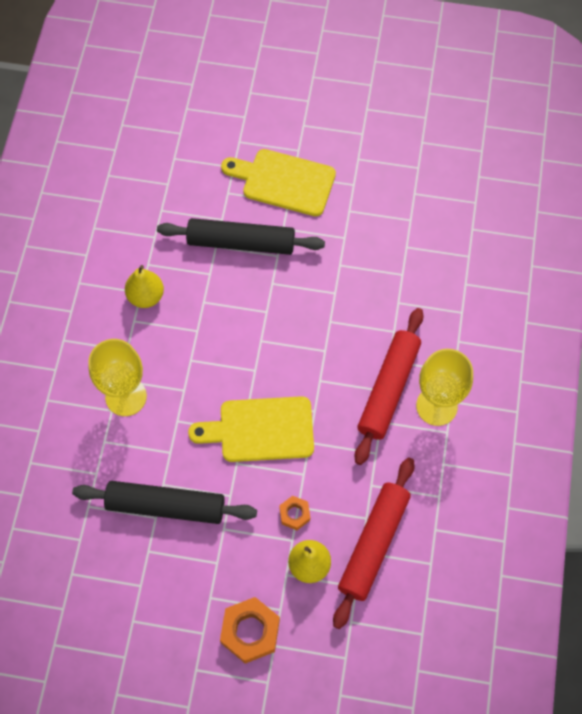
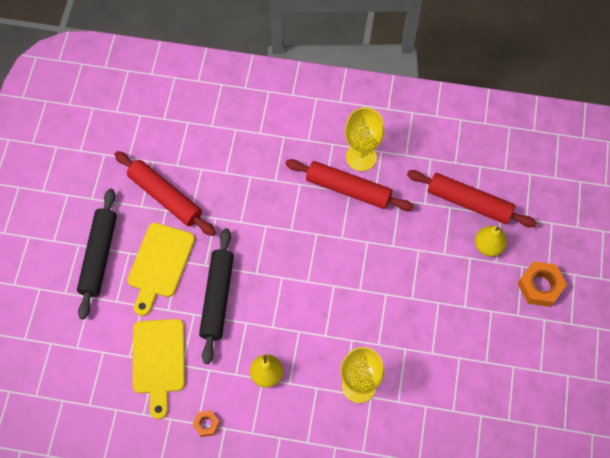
camera: 90 degrees left, 0 degrees up
(166, 506) = (449, 350): black rolling pin -> black rolling pin (99, 256)
(260, 430) = (384, 281): yellow cutting board -> yellow cutting board (159, 361)
(294, 514) = (450, 256): orange nut -> orange nut (206, 424)
(370, 183) = (165, 197): none -> red rolling pin

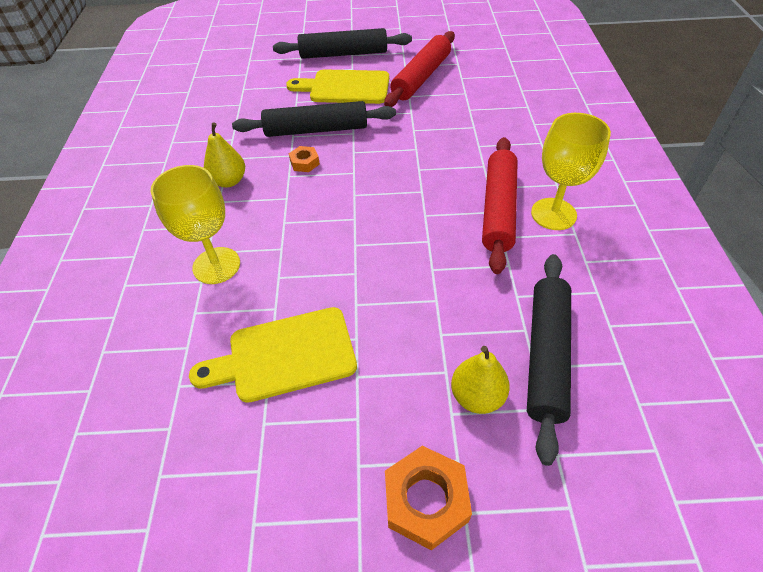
camera: 80 degrees right, 15 degrees down
(159, 361) = (239, 106): yellow cutting board -> yellow cutting board (285, 356)
(206, 424) = (170, 148): orange nut -> orange nut (304, 163)
(469, 202) = (546, 355): red rolling pin -> black rolling pin

